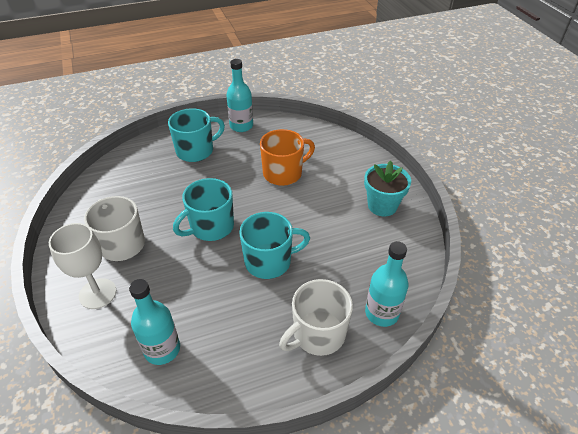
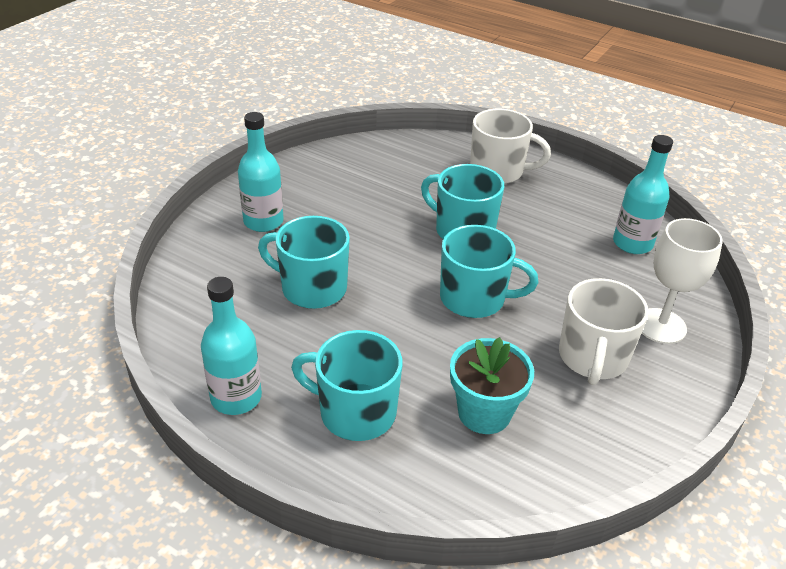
camera: 130 degrees left, 5 degrees down
(283, 173) = (312, 288): orange mug -> turquoise mug
(381, 313) = (434, 149): turquoise bottle -> turquoise bottle (263, 221)
(382, 206) = (292, 191): turquoise flower pot -> turquoise flower pot (484, 413)

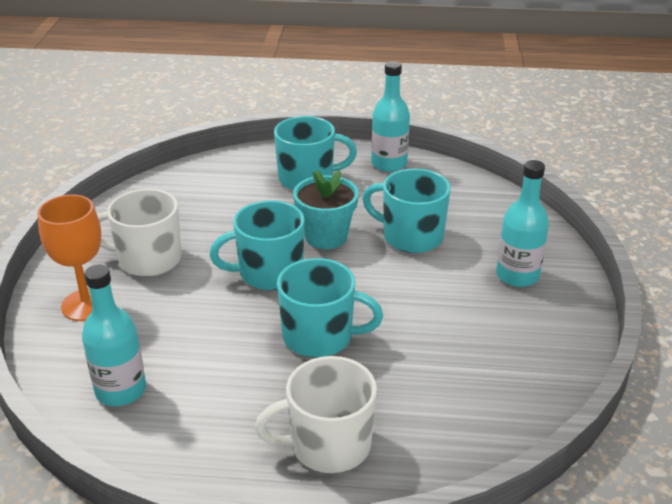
camera: 155 degrees right, 5 degrees down
(312, 288) = (411, 236): turquoise mug -> turquoise mug turned 150 degrees counterclockwise
(484, 413) = (221, 202): turquoise flower pot -> turquoise flower pot (326, 236)
(592, 358) = (148, 259): white mug -> white mug turned 75 degrees counterclockwise
(661, 326) = (86, 305): white goblet -> orange goblet

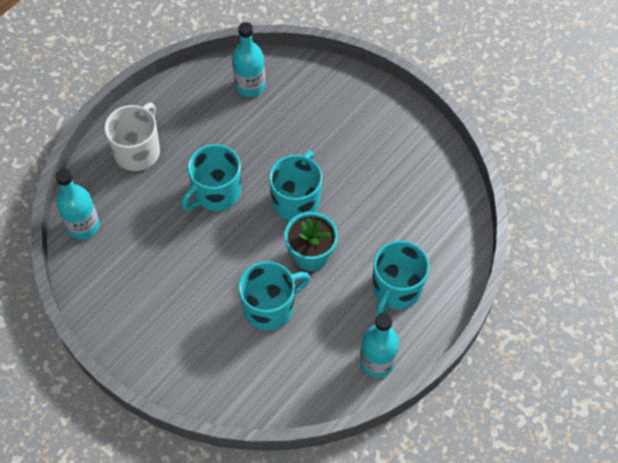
camera: 125 degrees right, 25 degrees up
(86, 305) = (338, 97): orange goblet -> none
(148, 259) = (362, 144): white mug -> none
(517, 275) = (178, 340): turquoise bottle -> turquoise bottle (83, 226)

